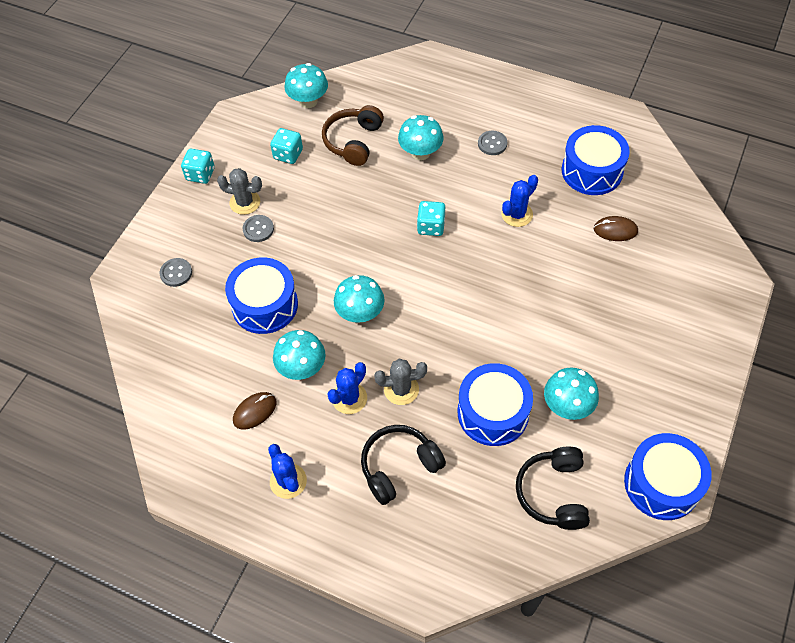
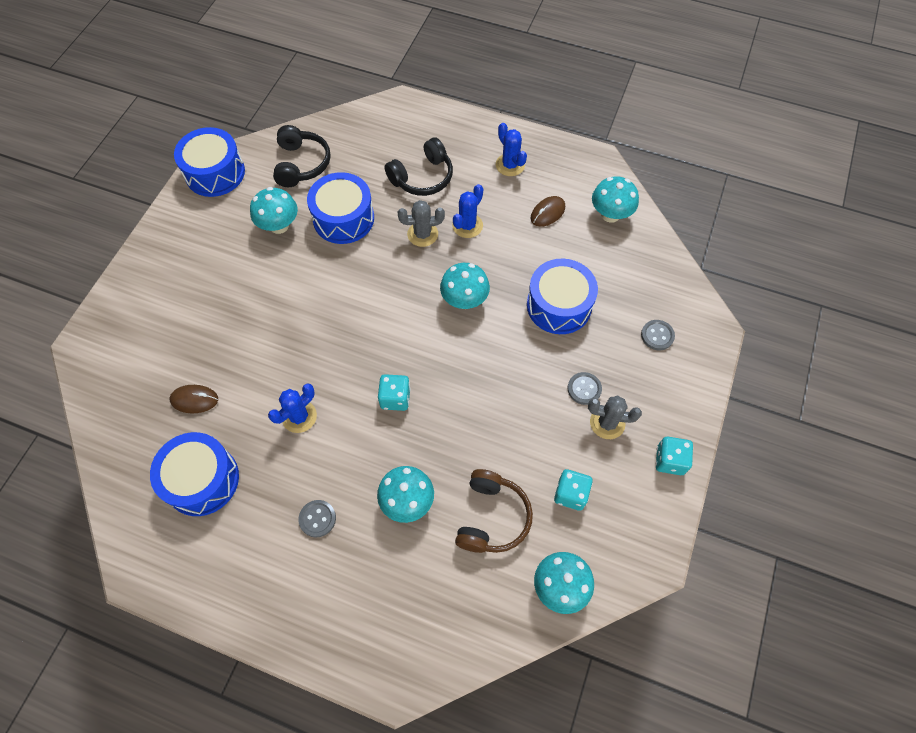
camera: 175 degrees right, 5 degrees up
(302, 368) = (513, 249): turquoise mushroom -> turquoise mushroom (610, 214)

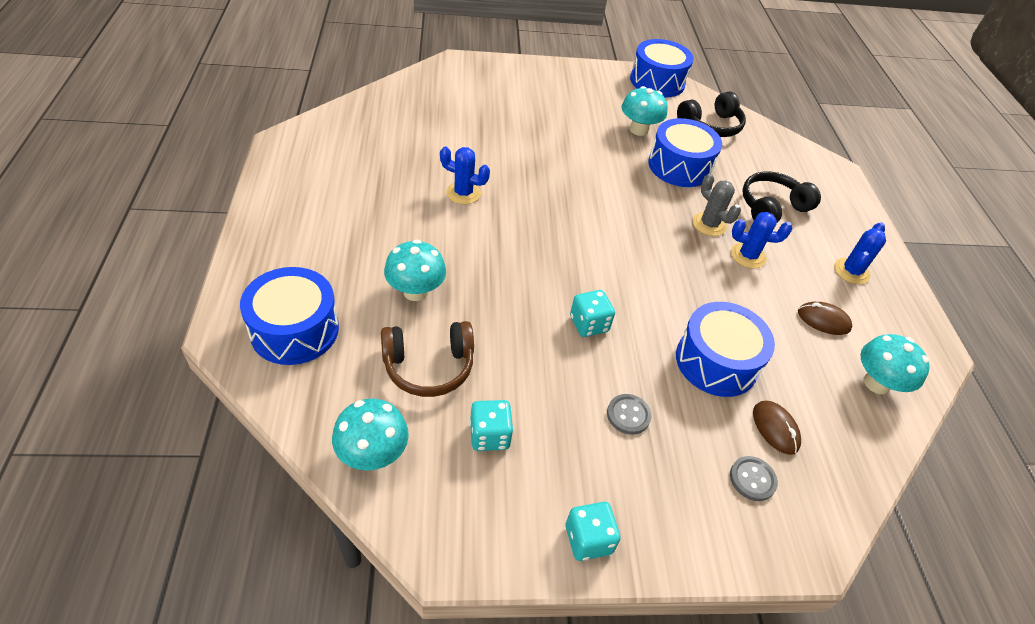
camera: 60 degrees right, 15 degrees down
(194, 400) = (444, 129): brown mouse -> brown mouse (775, 428)
(202, 480) = (375, 153): blue drum -> blue drum (294, 330)
(317, 519) = (370, 232): grey button -> none
(395, 398) = (519, 253): turquoise dice -> turquoise dice (589, 324)
(422, 177) = (771, 207): black headphones -> black headphones turned 120 degrees clockwise
(464, 300) = (661, 276): turquoise mushroom -> none
(607, 423) = (599, 451): grey cactus -> none

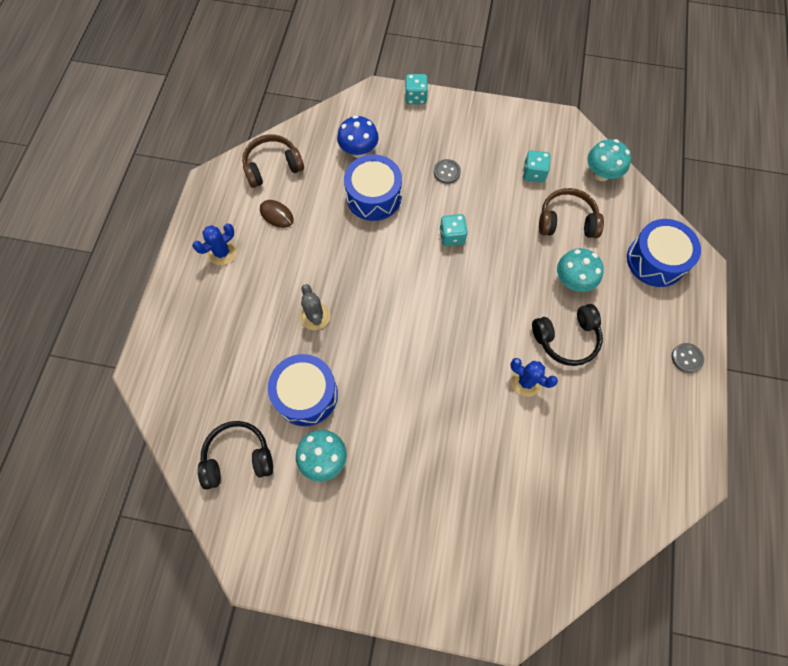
camera: 160 degrees left, 20 degrees up
(588, 539) = (490, 116): turquoise dice -> turquoise dice (416, 97)
(657, 81) = (259, 556): blue drum -> none
(748, 256) = (300, 279): blue cactus -> none
(752, 479) = (389, 128): grey button -> grey button (686, 358)
(771, 207) = (245, 329): black headphones -> black headphones (566, 338)
(775, 428) = (359, 151): brown mouse -> blue mushroom
(876, 383) = (272, 167): turquoise mushroom -> brown headphones

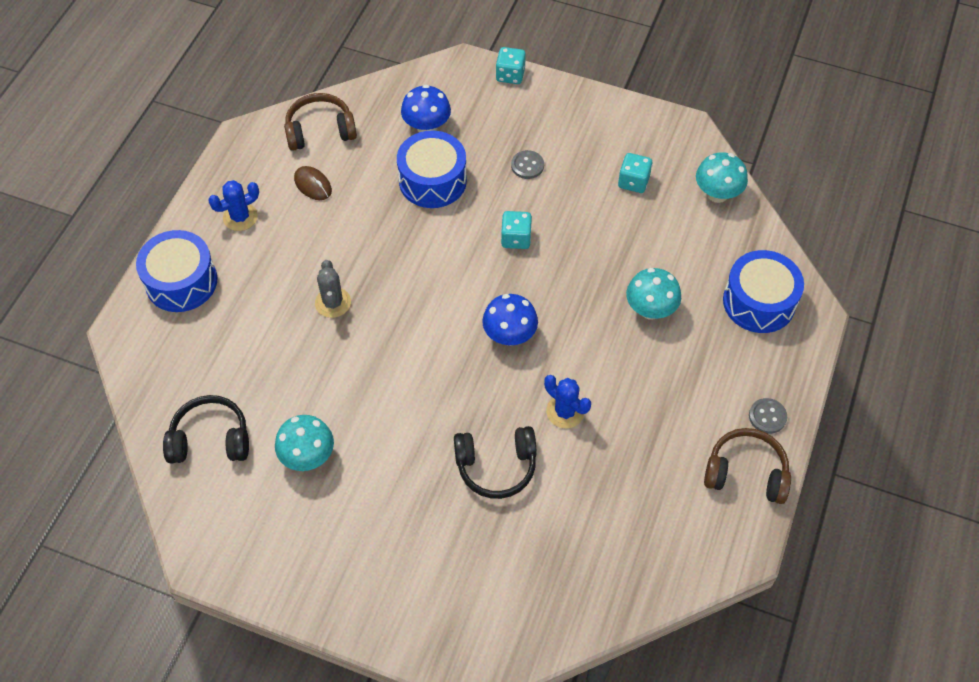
camera: 10 degrees right, 10 degrees down
(306, 395) = (303, 385): blue drum -> blue drum (181, 281)
(466, 321) = (509, 335): none -> blue mushroom
(566, 221) = (660, 241): brown headphones -> brown headphones (746, 473)
(566, 338) = (626, 372): black headphones -> black headphones (496, 466)

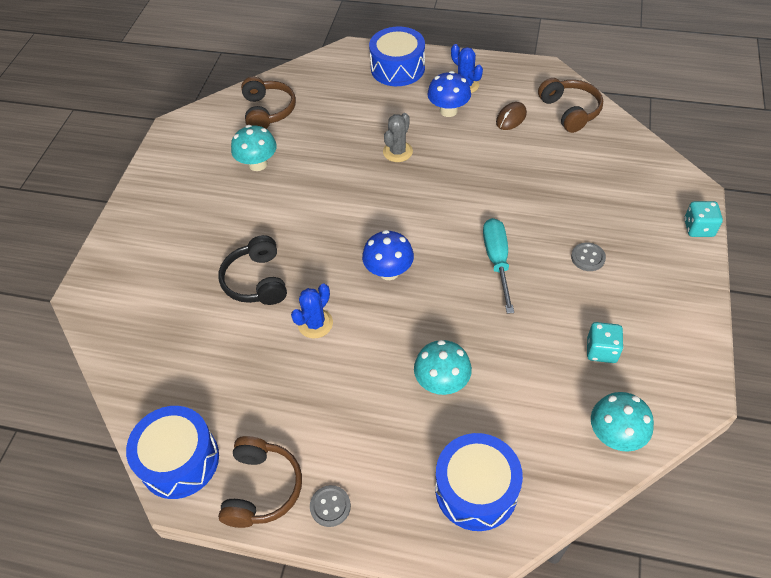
camera: 85 degrees right, 5 degrees down
(210, 439) = (268, 111): black headphones -> brown headphones
(333, 302) = (397, 152): grey cactus -> grey cactus turned 45 degrees counterclockwise
(427, 127) = (604, 177): blue mushroom -> blue mushroom (448, 110)
(432, 180) = (543, 191): blue drum -> blue drum (179, 460)
(516, 238) = (497, 261): turquoise dice -> turquoise screwdriver

